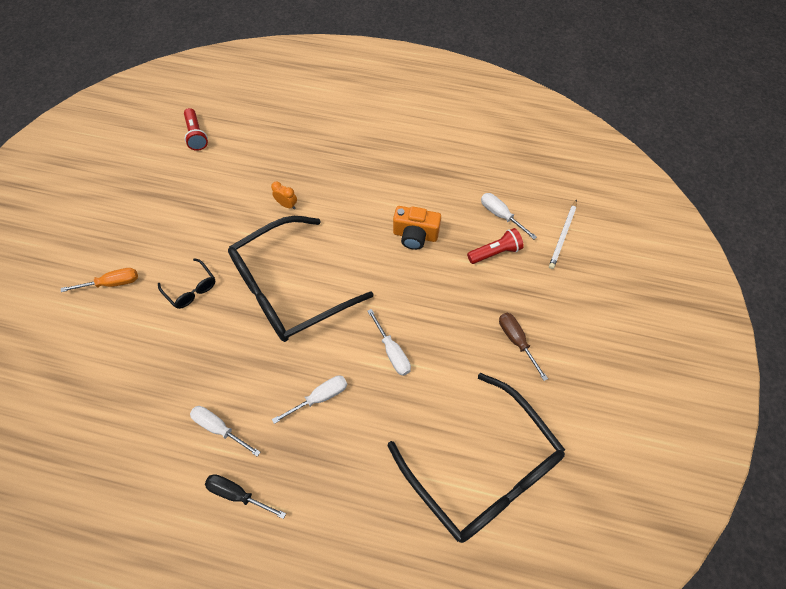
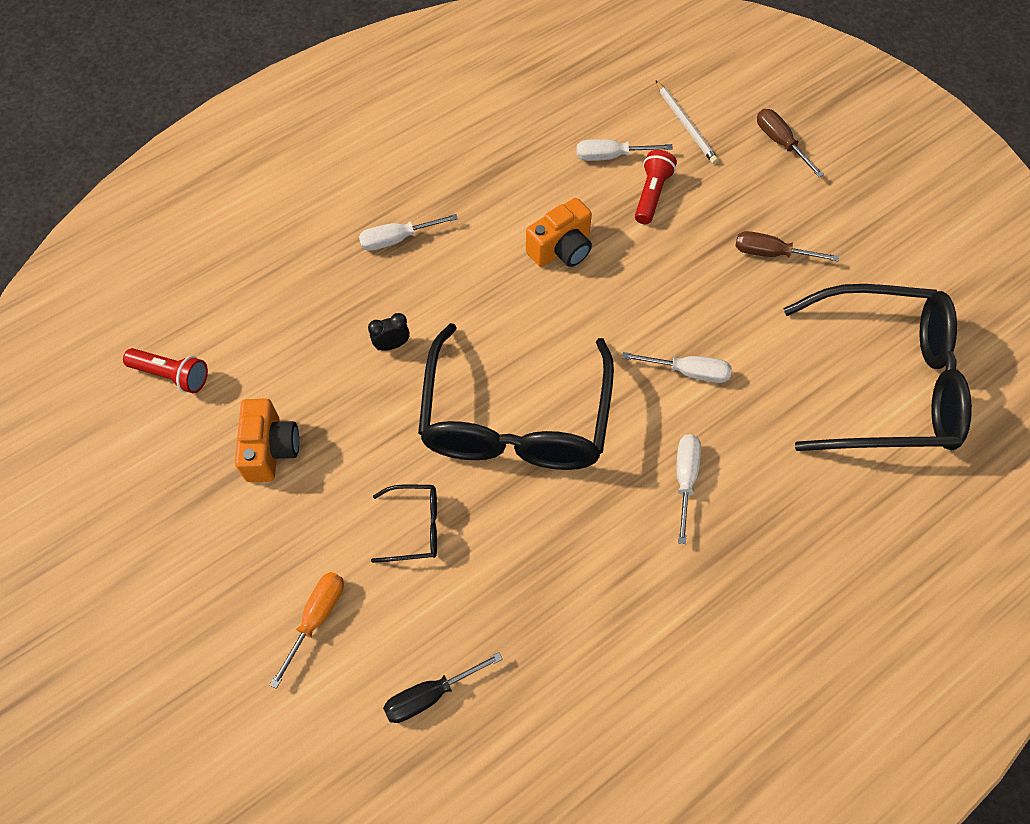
camera: 50 degrees left, 0 degrees up
(187, 200) = (270, 449): none -> orange camera
(219, 428) = (638, 610): white screwdriver -> white screwdriver (397, 239)
(238, 494) = (737, 640): black screwdriver -> black screwdriver (430, 695)
(287, 205) = (392, 345): orange clock -> black clock
(604, 292) = (780, 143): none -> brown screwdriver

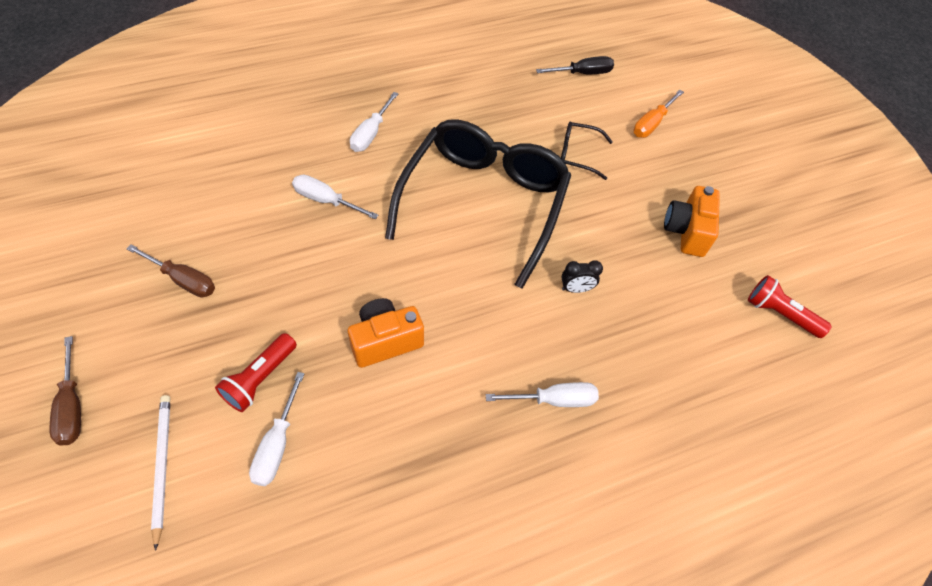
camera: 170 degrees left, 5 degrees down
(611, 156) = (277, 444): white screwdriver -> white screwdriver turned 90 degrees clockwise
(885, 383) = (175, 153): black glasses -> none

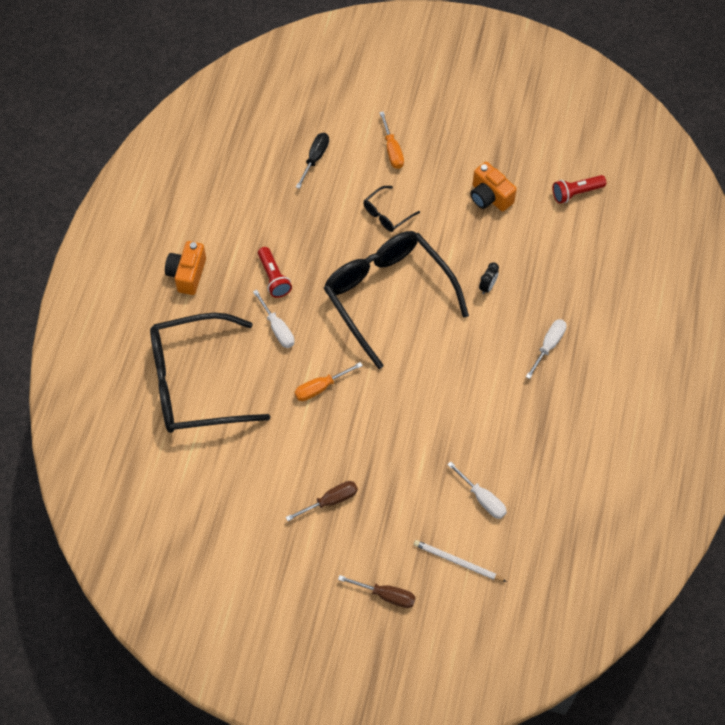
camera: 50 degrees left, 5 degrees up
(260, 378) = (434, 488): red flashlight -> red flashlight (274, 277)
(262, 103) = (195, 383): none -> black glasses
(326, 201) = (321, 387): white screwdriver -> orange screwdriver
(385, 341) = (453, 410): orange camera -> orange camera (187, 274)

